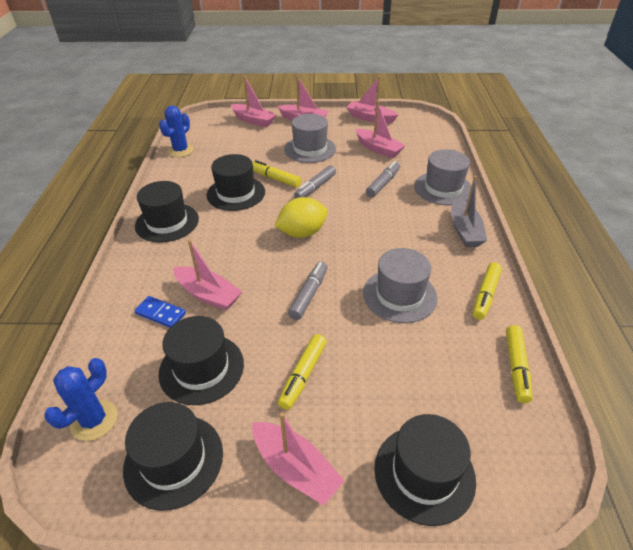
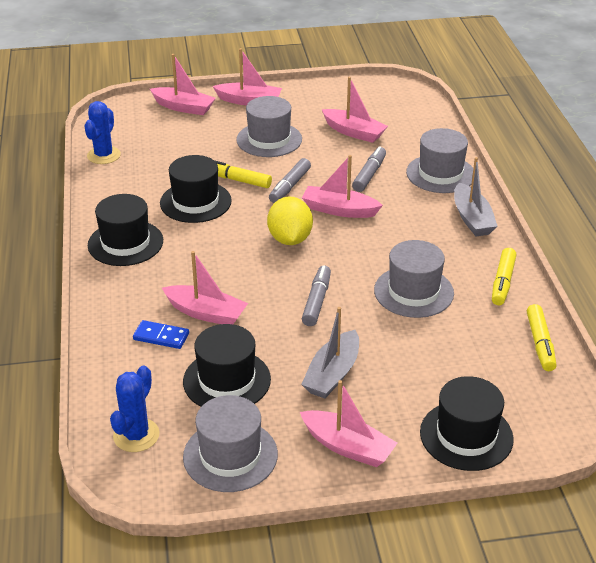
camera: 10 degrees left, 5 degrees down
(174, 460) = (230, 455): black hat -> grey hat
(302, 233) = (290, 239): yellow lemon -> yellow lemon turned 60 degrees counterclockwise
(303, 375) = (332, 374): yellow marker -> grey boat
(370, 118) = (334, 92): pink boat -> pink boat (339, 210)

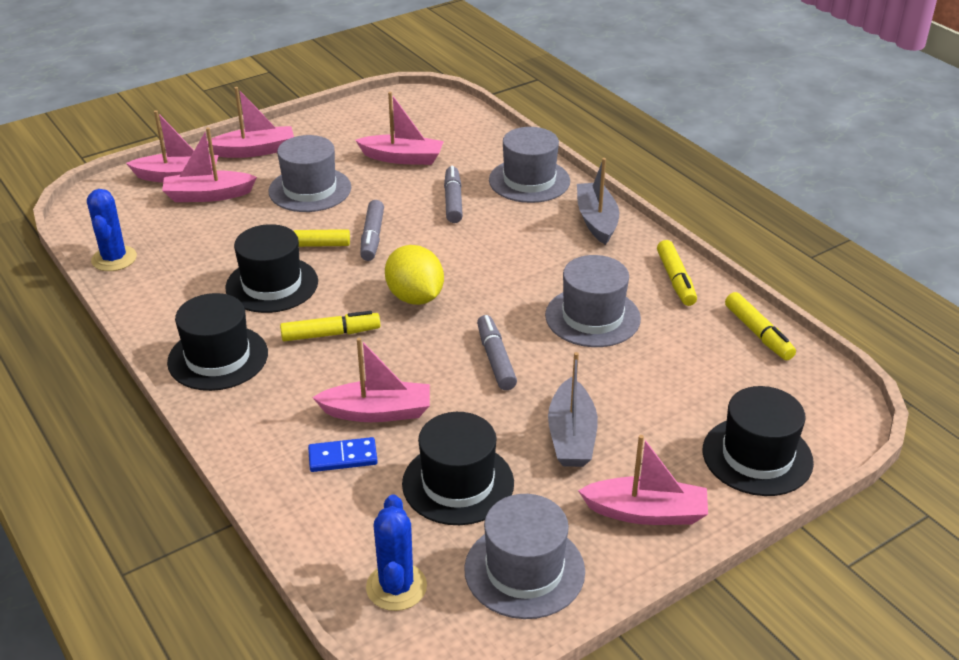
camera: 25 degrees left, 0 degrees up
(212, 248) = (331, 334): none -> yellow marker
(339, 210) = (448, 249): pink boat -> pink boat (208, 195)
(472, 219) = (596, 220): grey boat -> grey boat turned 150 degrees counterclockwise

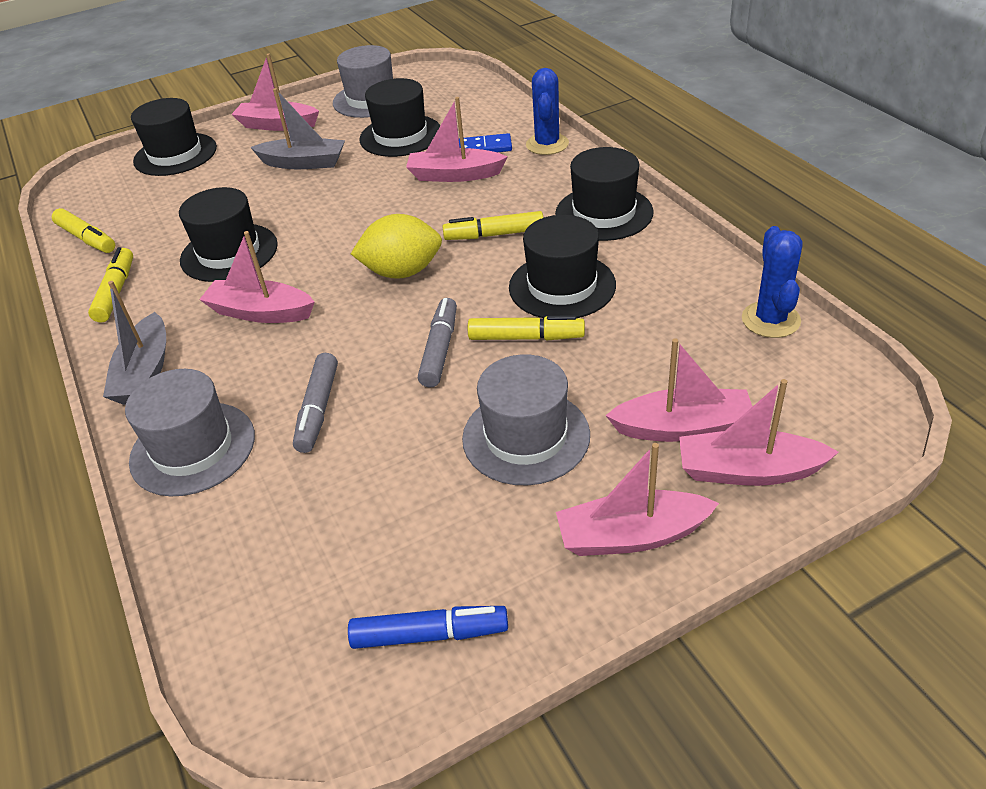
camera: 170 degrees left, 5 degrees up
(362, 118) = (430, 634): none -> blue marker
(396, 587) = (453, 91): blue cactus -> blue cactus (547, 144)
(402, 158) = (371, 507): pink boat -> pink boat (260, 312)
(415, 297) = (402, 272): yellow lemon -> yellow lemon turned 75 degrees counterclockwise
(495, 359) = (340, 215): grey marker -> none
(571, 436) = (304, 163): grey boat -> grey boat turned 90 degrees clockwise
(592, 317) = (229, 252): grey hat -> black hat
(758, 333) = (87, 239): yellow marker -> yellow marker turned 150 degrees clockwise

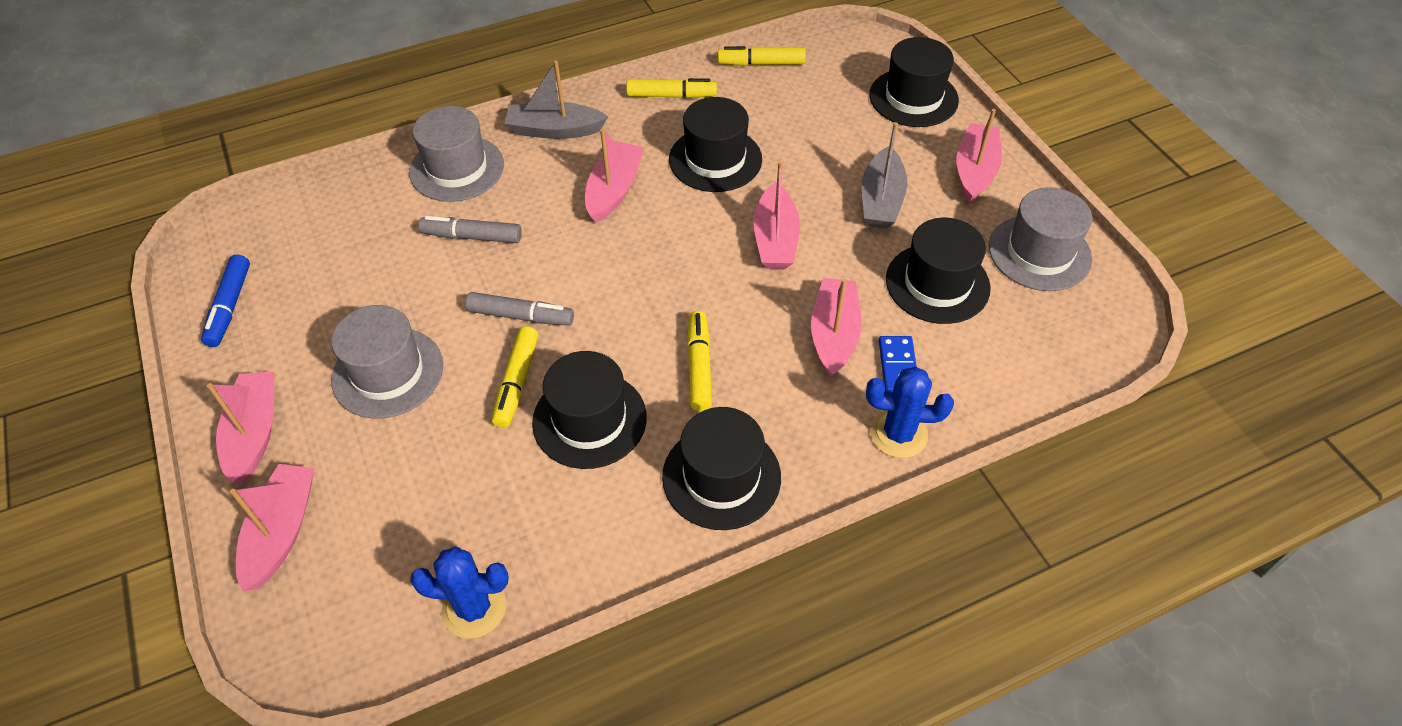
camera: 90 degrees right, 10 degrees up
(87, 239) = (761, 63): yellow marker -> yellow marker turned 45 degrees clockwise
(402, 272) = (650, 288): yellow lemon -> none
(683, 427) = (352, 491): pink boat -> pink boat (775, 239)

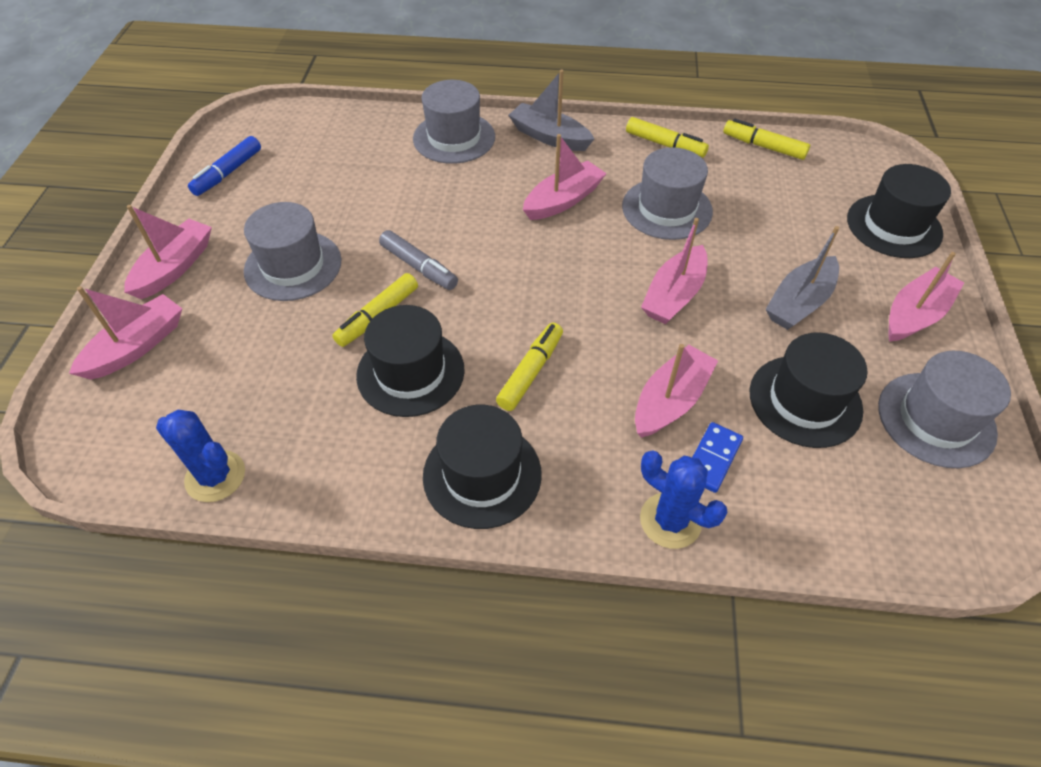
camera: 30 degrees right, 0 degrees up
(472, 236) = (427, 192): grey marker -> none
(715, 159) = (667, 209): black hat -> grey hat

